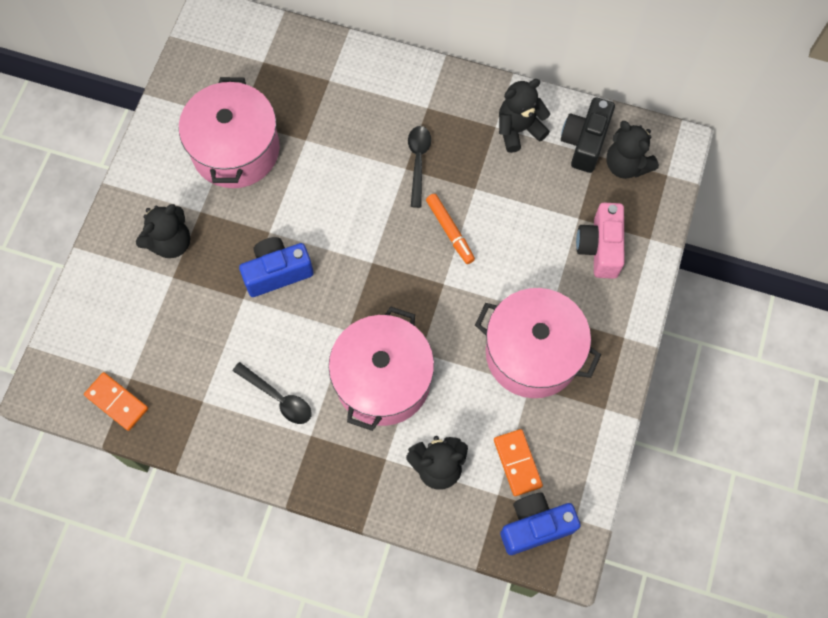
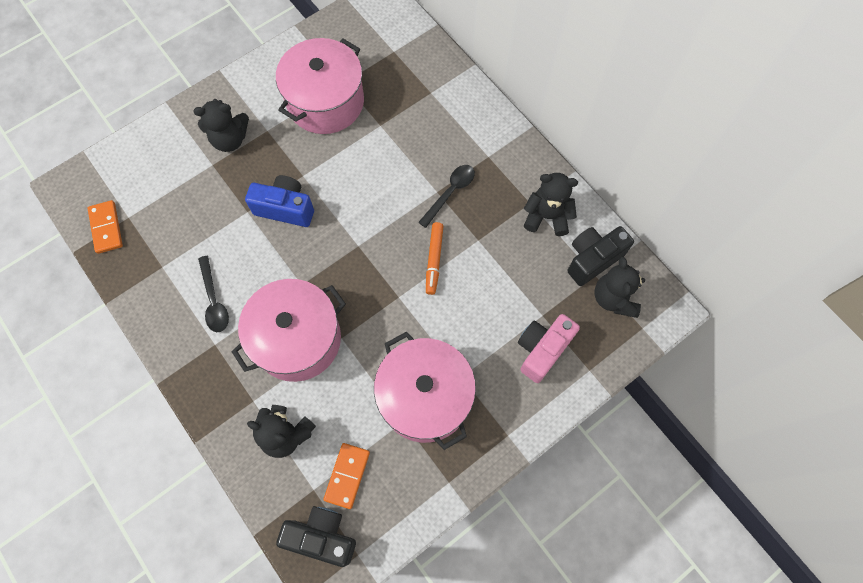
camera: 35 degrees right, 0 degrees up
(535, 526) = (322, 536): blue camera -> black camera

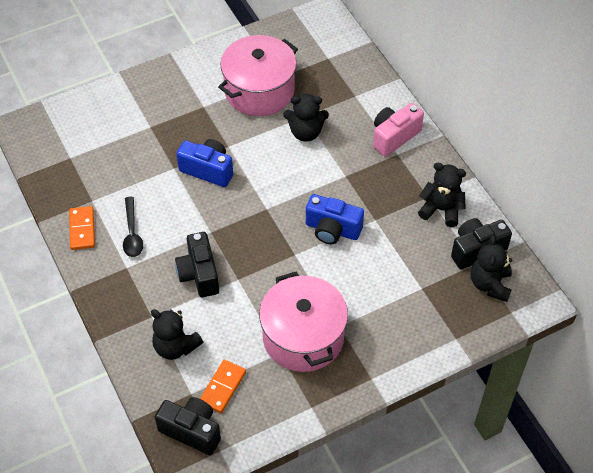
camera: 10 degrees right, 15 degrees down
(106, 228) = (50, 163): orange domino -> orange domino (82, 229)
(230, 139) = (169, 109): black teddy bear -> black teddy bear (306, 132)
(297, 339) = (199, 274): pink pot -> black camera
(434, 260) = (332, 230): orange marker -> blue camera
(450, 193) = (357, 178): black spoon -> none
(542, 350) = (416, 316): pink camera -> pink camera (394, 137)

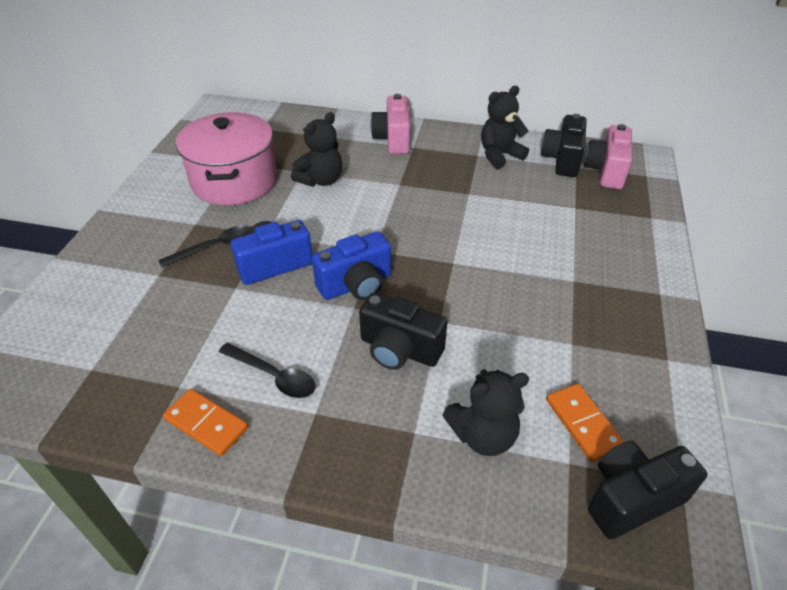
camera: 50 degrees left, 10 degrees down
(194, 132) = (215, 247): none -> black spoon
(303, 337) = (565, 313): pink pot -> none
(332, 230) = (451, 223): blue camera -> blue camera (356, 285)
(490, 284) = (606, 171): black teddy bear -> pink camera

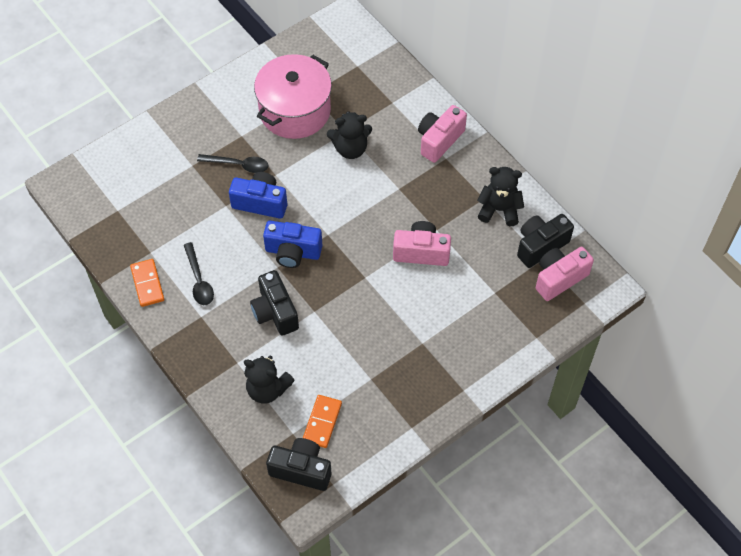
camera: 40 degrees right, 15 degrees up
(478, 215) = (421, 252): none -> pink camera

